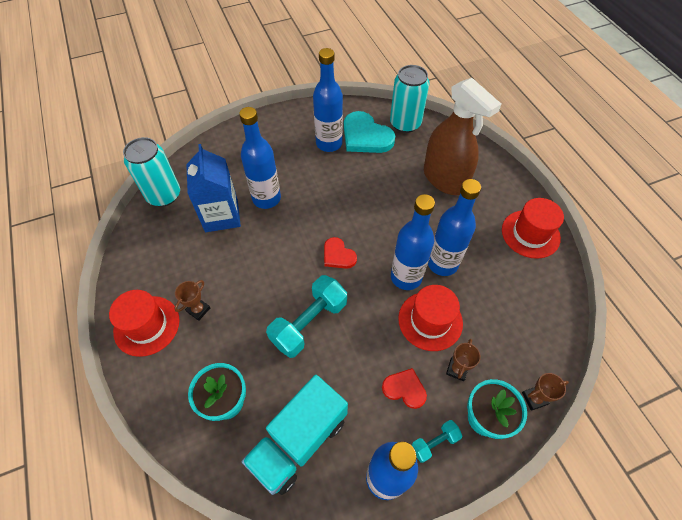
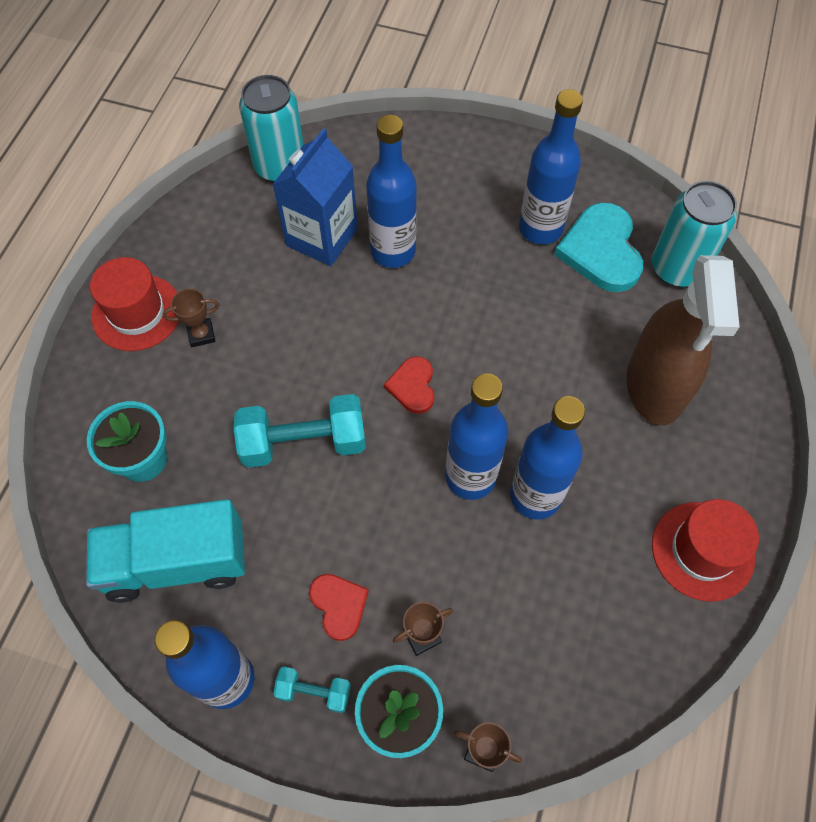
camera: 40 degrees right, 5 degrees up
(430, 320) = (447, 553): red hat -> none

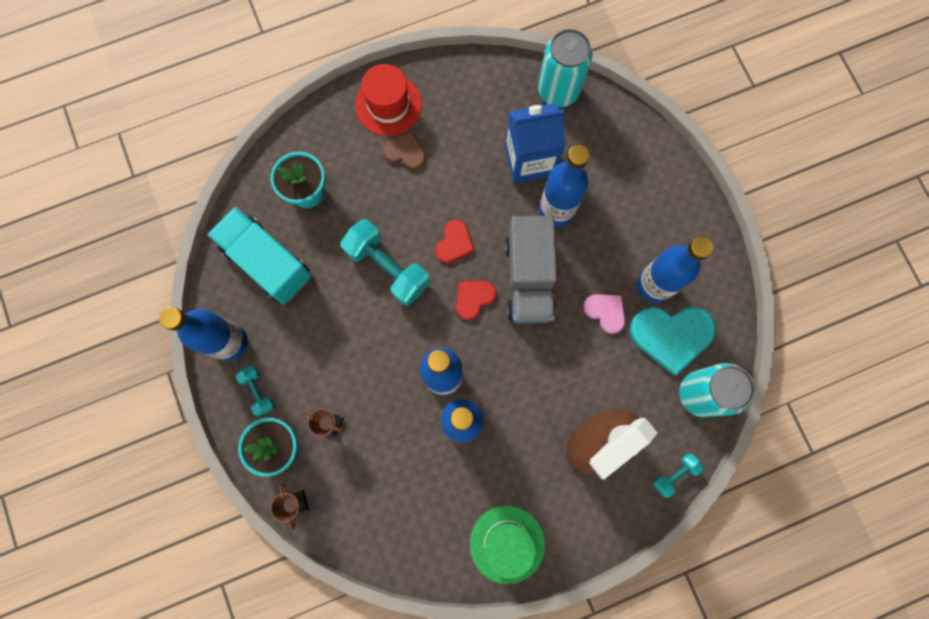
camera: 50 degrees right, 15 degrees up
(201, 334) = (405, 152): brown trophy -> brown heart
(339, 605) = (312, 366): red heart -> red heart (454, 243)
(438, 323) = (529, 278): none -> grey truck
(531, 284) = (605, 312): none -> pink heart
(601, 250) = (671, 336): turquoise heart -> turquoise heart turned 135 degrees counterclockwise
(702, 551) = (507, 544): red hat -> green hat
(741, 345) = (674, 474): none -> turquoise dumbbell

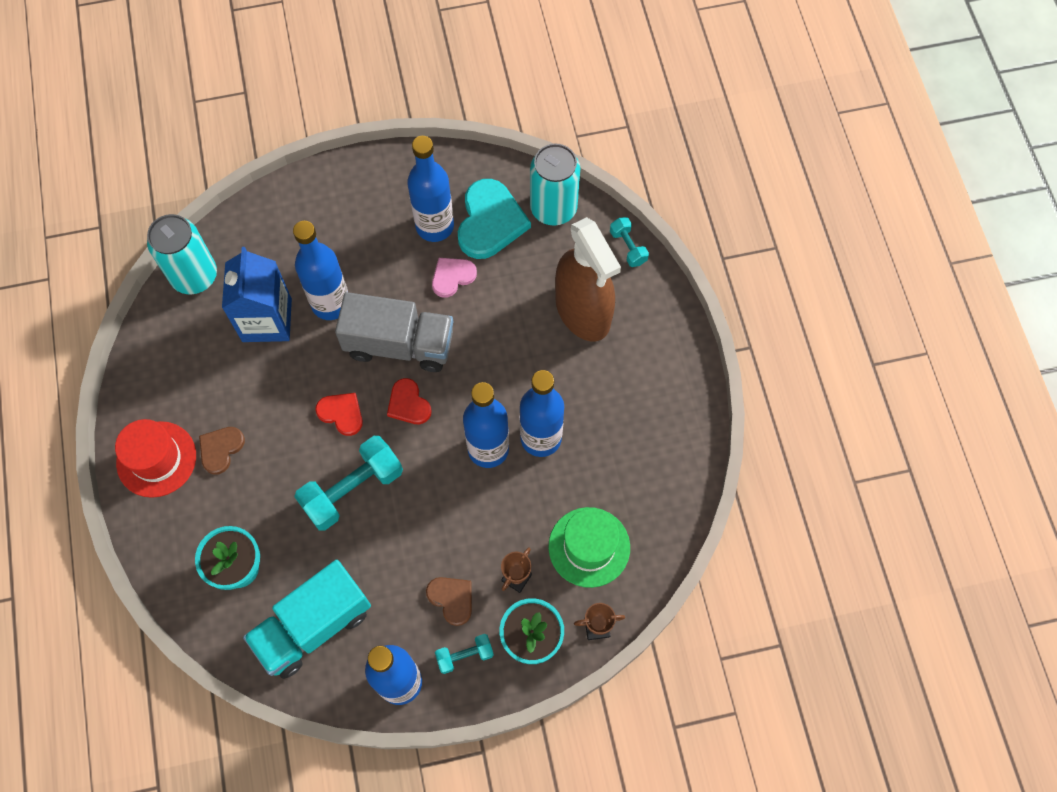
camera: 80 degrees left, 10 degrees down
(304, 371) = (452, 599): none -> brown heart
(507, 544) = (672, 415): green hat -> green hat (589, 547)

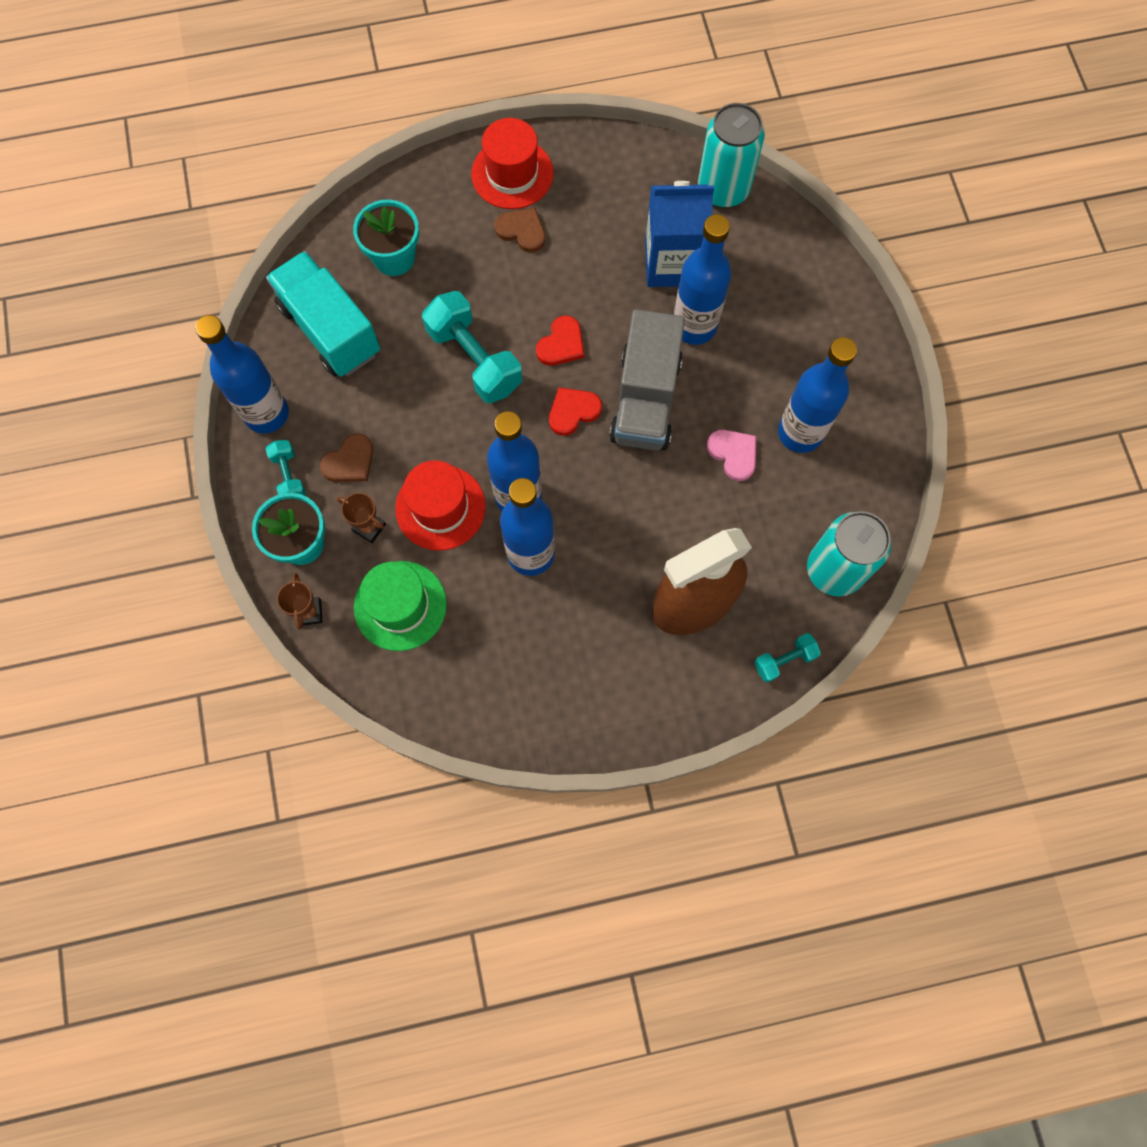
camera: 90 degrees right, 5 degrees up
(490, 222) = (810, 495): turquoise heart -> none
(498, 515) = (440, 507): none -> red hat

